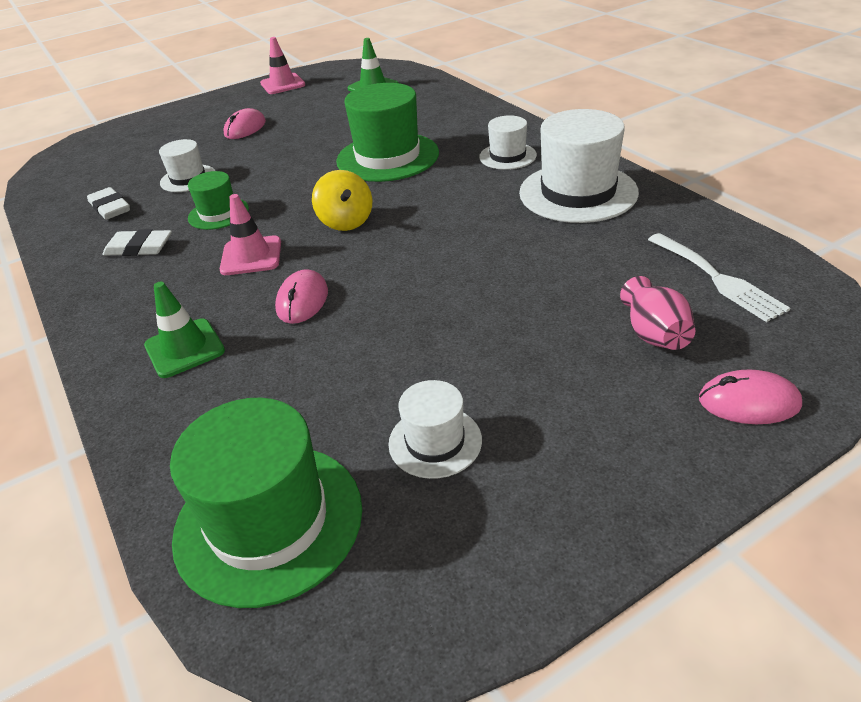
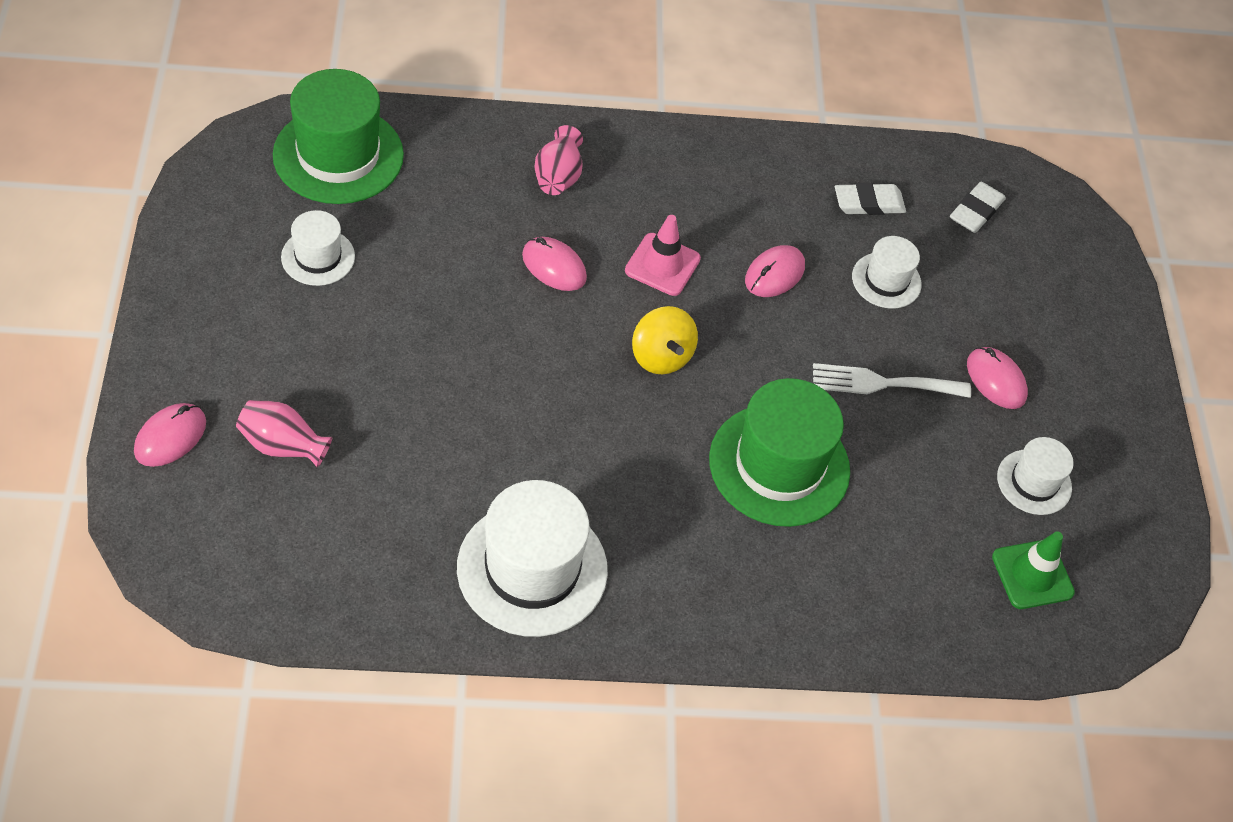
camera: 110 degrees right, 15 degrees up
(139, 248) = (756, 199): white eraser -> white eraser (976, 211)
(184, 348) = (558, 177): green traffic cone -> pink vase
(218, 213) = (774, 274): green hat -> pink mouse
(282, 84) = (1137, 484): pink traffic cone -> none
(346, 222) = (661, 356): yellow spinning top -> yellow spinning top turned 120 degrees counterclockwise
(507, 156) = (674, 571): white hat -> white hat (1034, 482)
(718, 279) = (294, 547): white fork -> white fork (882, 383)

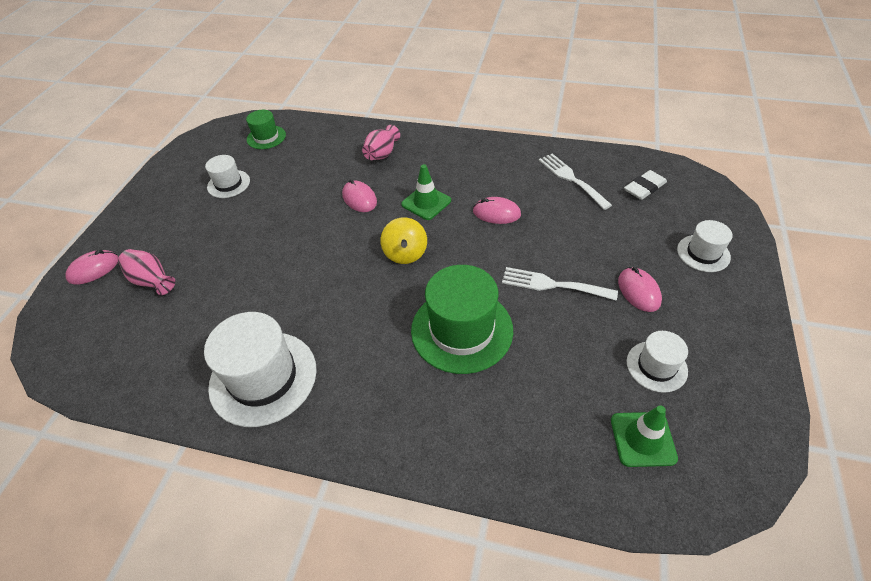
camera: 25 degrees right, 5 degrees down
(338, 155) = (266, 137): green hat -> green hat, size x0.54
(662, 265) = (426, 202): pink traffic cone -> green traffic cone
(774, 274) = (496, 213): pink mouse -> pink mouse turned 45 degrees clockwise
(868, 203) = (571, 179): white eraser -> white fork
(886, 280) = (572, 222): white hat -> white hat (703, 253)

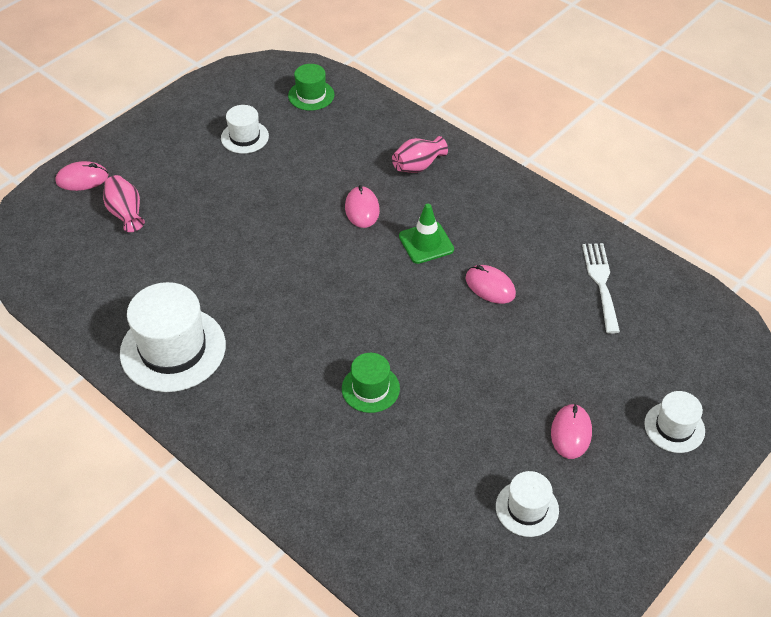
camera: 25 degrees right, 0 degrees up
(405, 253) = (369, 289): yellow spinning top -> none
(462, 330) = (370, 388): green hat -> green hat, size x0.54
(552, 284) = (489, 386): white fork -> none
(643, 439) = (461, 560): green traffic cone -> none
(644, 188) = (674, 328): white eraser -> none

